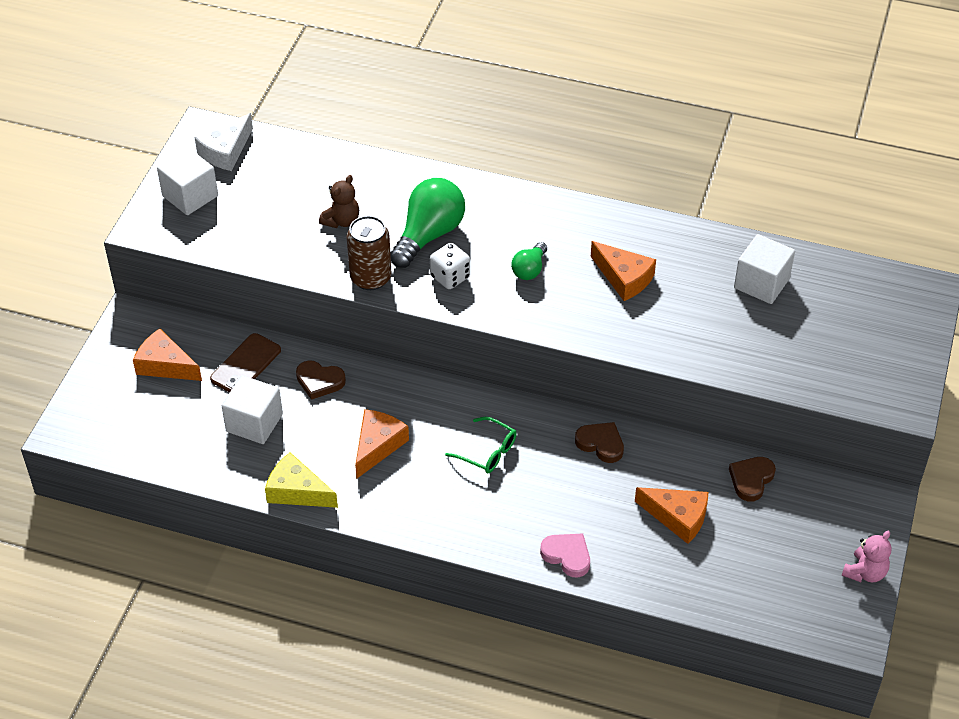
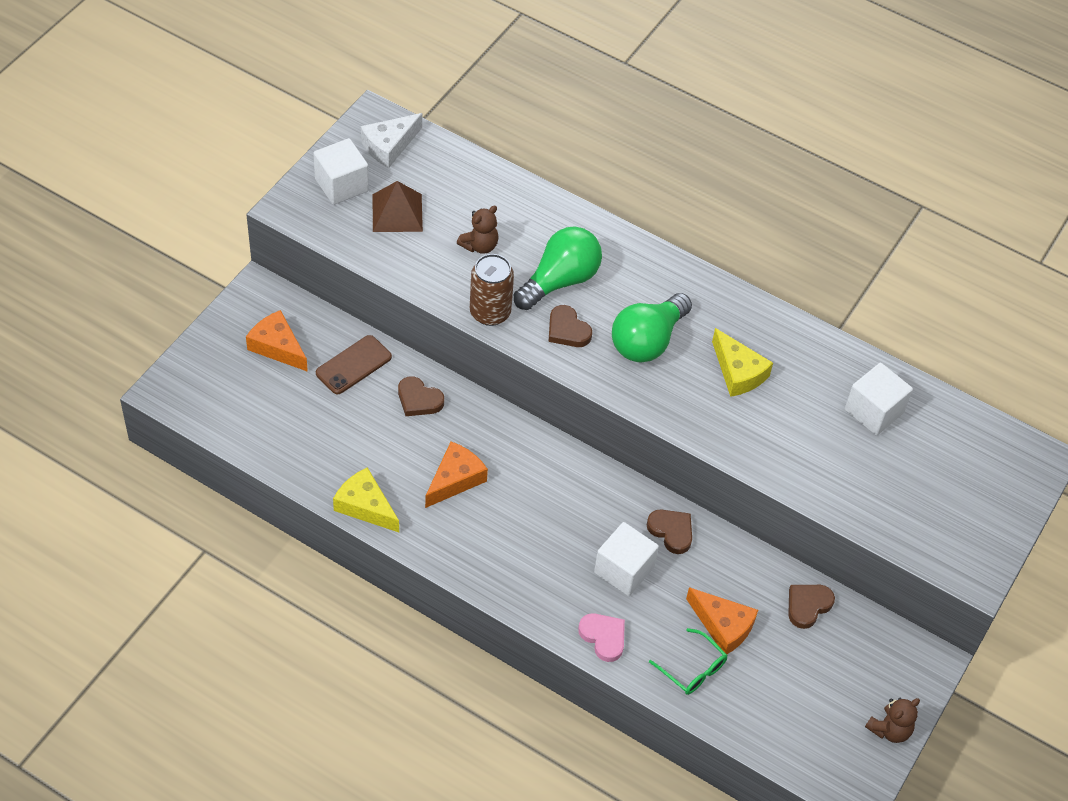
camera: 10 degrees right, 5 degrees up
(252, 209) = (397, 212): none -> brown pyramid
(254, 423) = (345, 427): white cube -> white cube (624, 570)
(450, 277) = (567, 330): white dice -> brown heart
(487, 452) = (559, 512): green glasses -> green glasses (693, 669)
(529, 269) = (647, 341): green light bulb -> green light bulb, size x1.89
(624, 278) = (738, 372): orange cheese -> yellow cheese
(865, 572) = (889, 729): pink teddy bear -> brown teddy bear

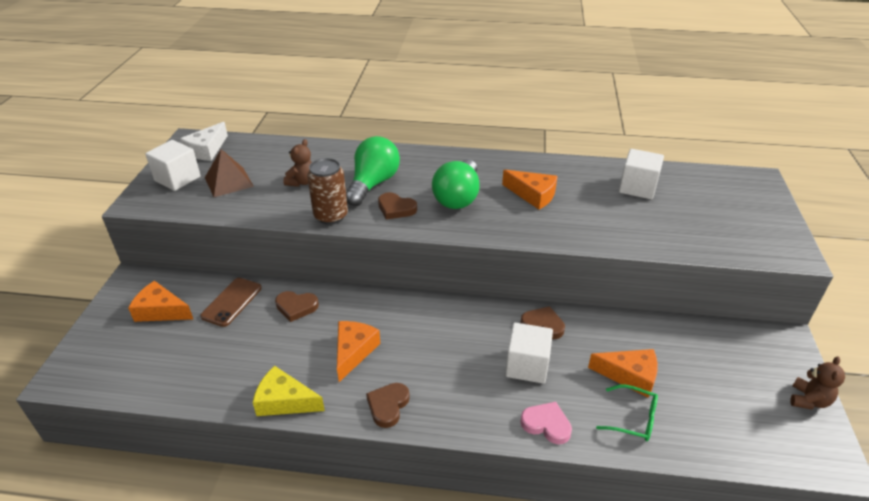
camera: 20 degrees left, 15 degrees down
(738, 372) = (533, 195): yellow cheese -> orange cheese
(808, 606) = (675, 336): brown heart -> brown heart (388, 406)

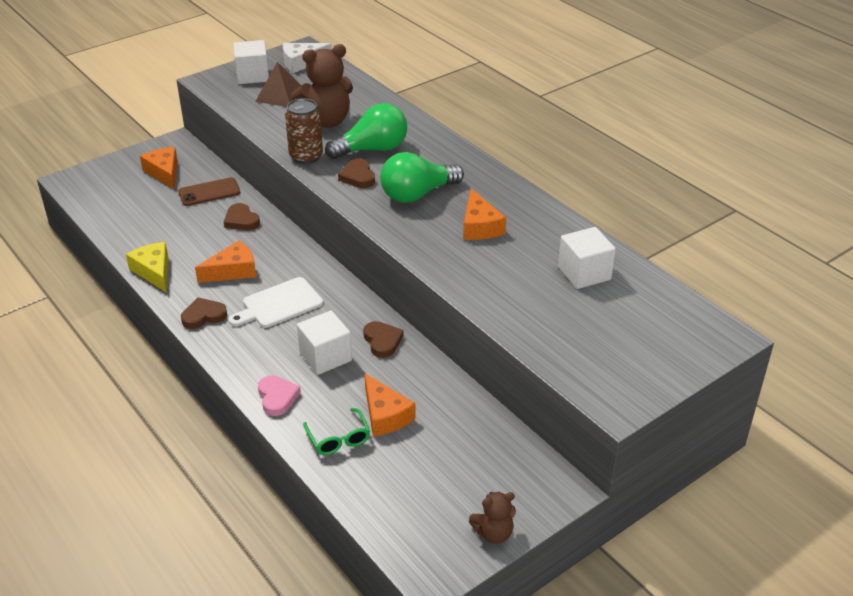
camera: 45 degrees right, 0 degrees up
(302, 182) = (326, 121): brown teddy bear -> brown teddy bear, size x1.86
(431, 351) = (279, 304): none -> white cutting board

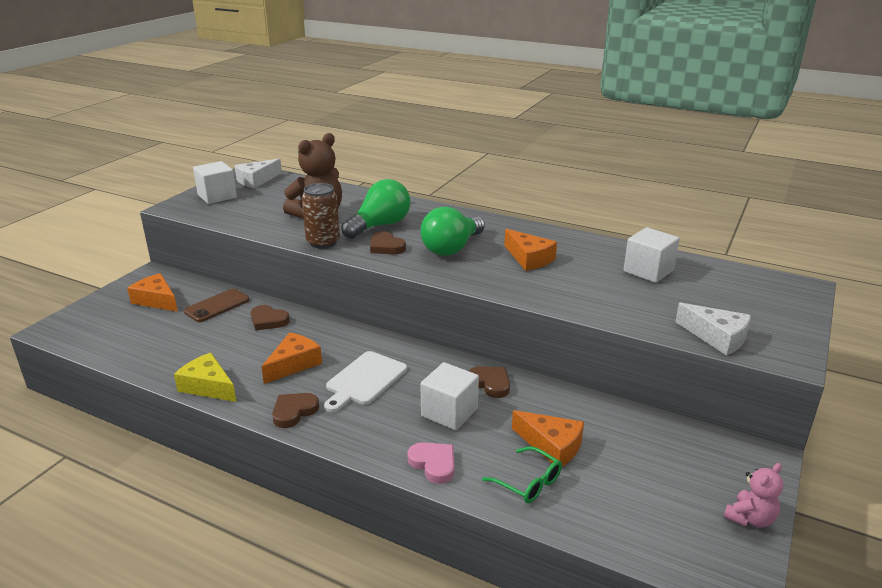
camera: 25 degrees left, 10 degrees down
(280, 95) = (256, 205): brown pyramid -> none
(493, 533) = (750, 518): brown teddy bear -> pink teddy bear
(571, 364) = (717, 337): none -> white cheese

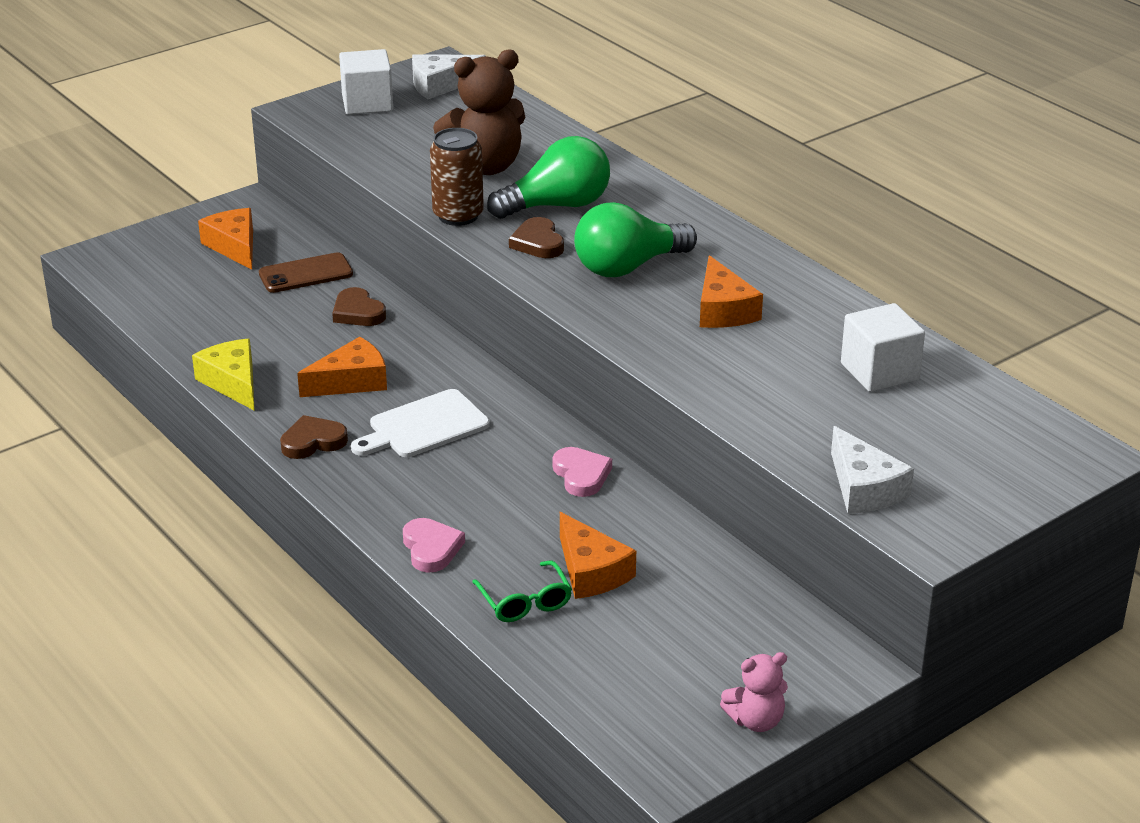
camera: 25 degrees right, 5 degrees up
(449, 412) = (498, 496): white cube -> none
(490, 383) = (581, 475): brown heart -> pink heart

